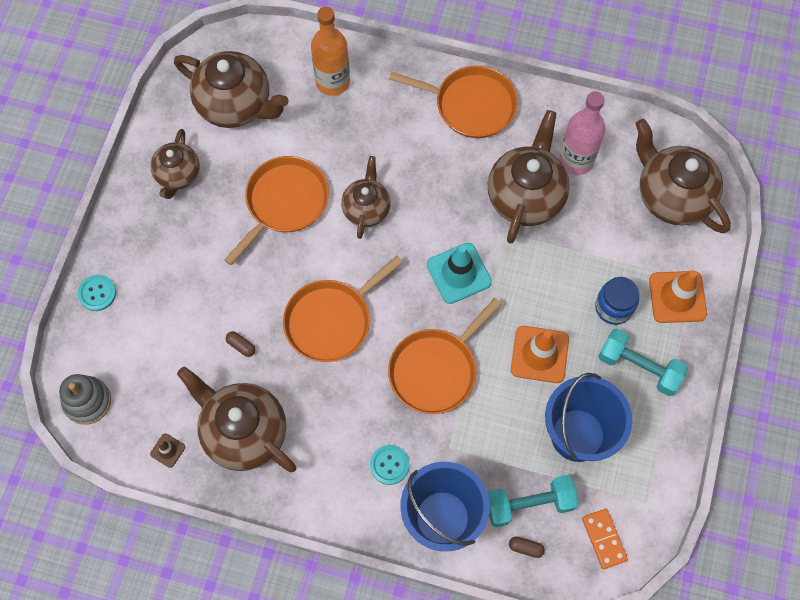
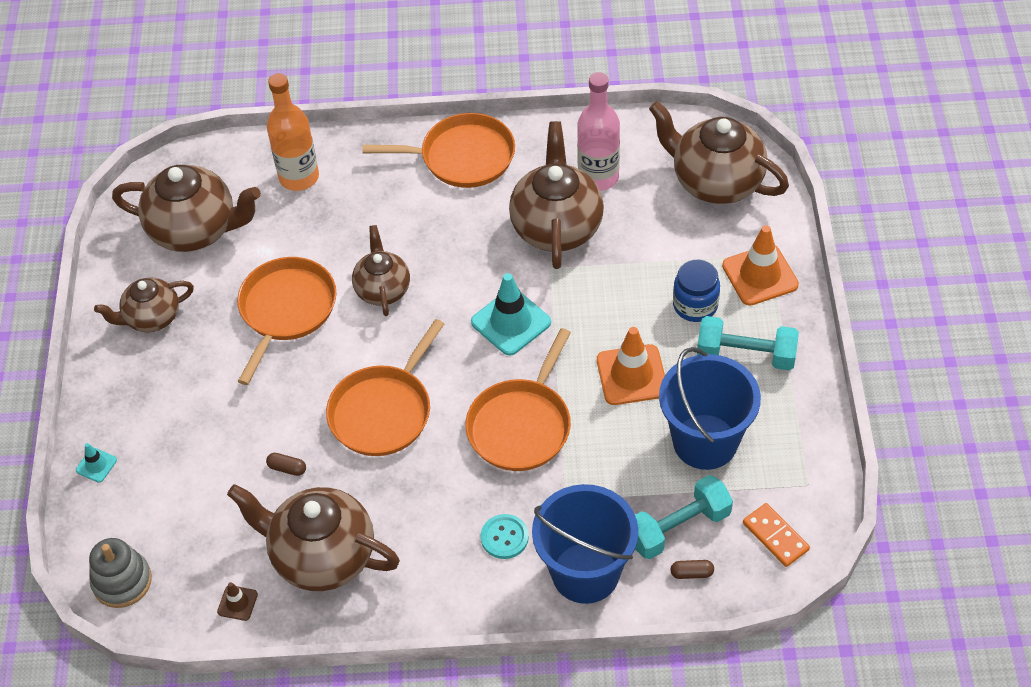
camera: 15 degrees left, 15 degrees down
(97, 293) = (96, 465): turquoise button -> turquoise traffic cone
(178, 175) = (152, 318): brown teapot -> brown teapot turned 75 degrees clockwise

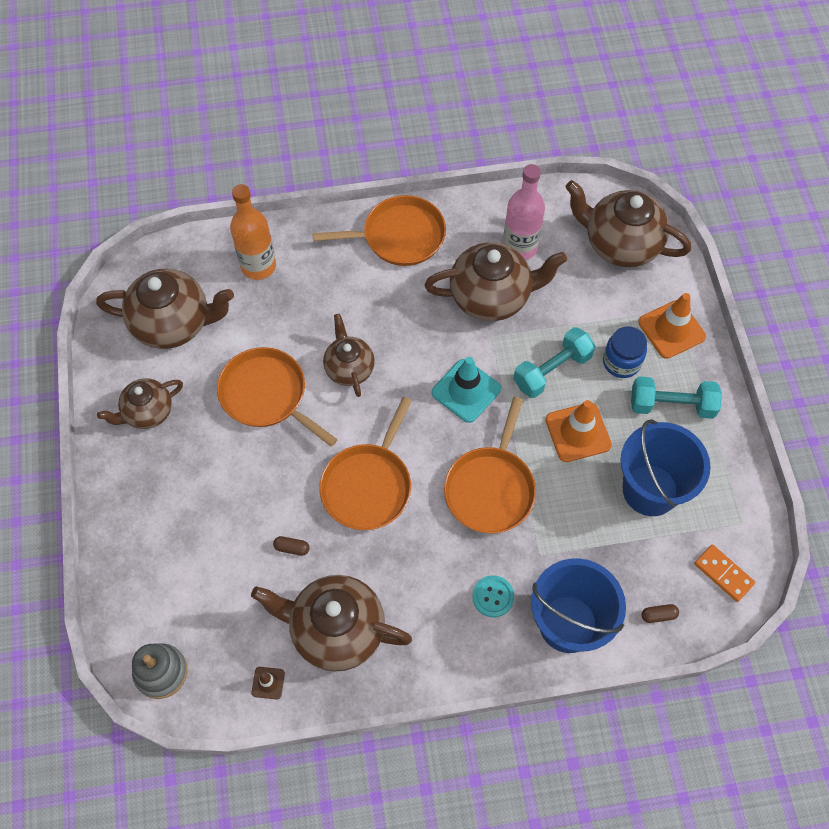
camera: 10 degrees left, 10 degrees up
(96, 465) = (120, 560): turquoise traffic cone -> none
(286, 310) = (267, 395): orange pan -> orange pan turned 60 degrees counterclockwise
(556, 227) = (491, 297): brown teapot -> brown teapot turned 90 degrees clockwise
(678, 527) = (640, 573): turquoise dumbbell -> turquoise dumbbell (552, 370)

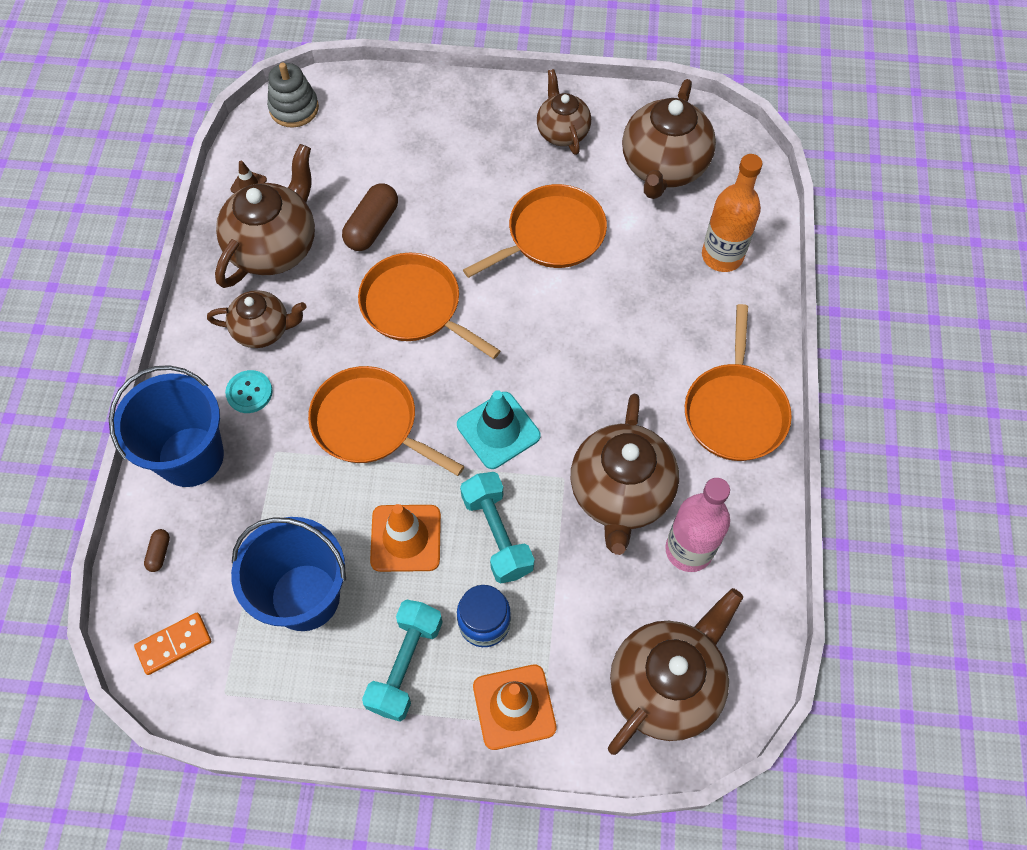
camera: 105 degrees right, 0 degrees up
(292, 548) = (372, 226): brown capsule -> brown capsule, size x2.07
(349, 368) = (562, 318): brown teapot -> brown teapot (263, 330)

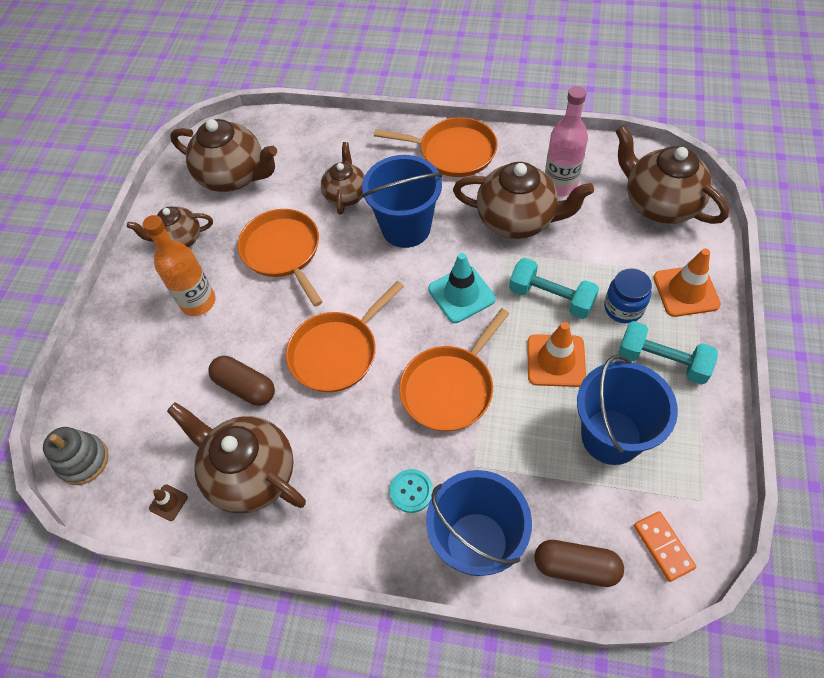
camera: 80 degrees left, 5 degrees down
(159, 553) = (576, 567): brown capsule -> brown capsule, size x2.07
(263, 330) = (344, 481): brown teapot -> brown teapot (346, 195)
(497, 534) = (551, 297): turquoise dumbbell -> turquoise dumbbell turned 45 degrees clockwise
(597, 362) = (406, 228): none -> blue bucket
(722, 256) = (323, 148): orange bottle -> orange bottle (198, 302)

